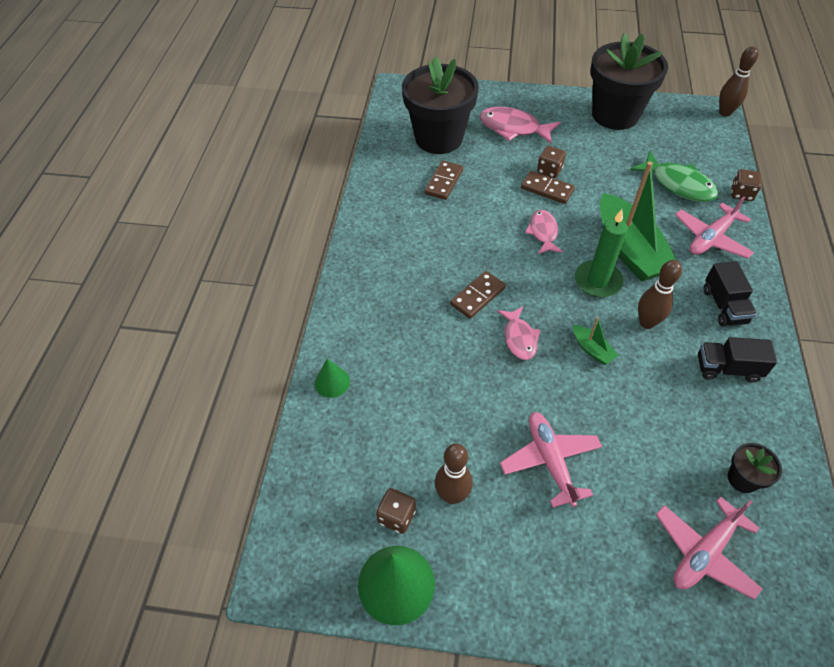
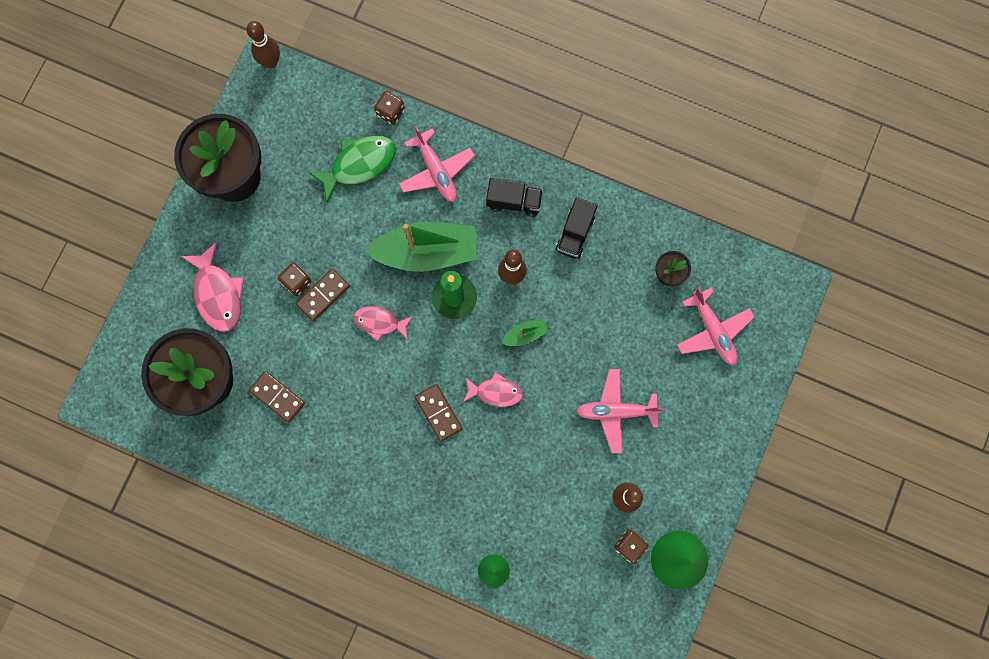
camera: 75 degrees left, 25 degrees up
(513, 128) = (218, 294): pink fish -> pink fish turned 60 degrees counterclockwise

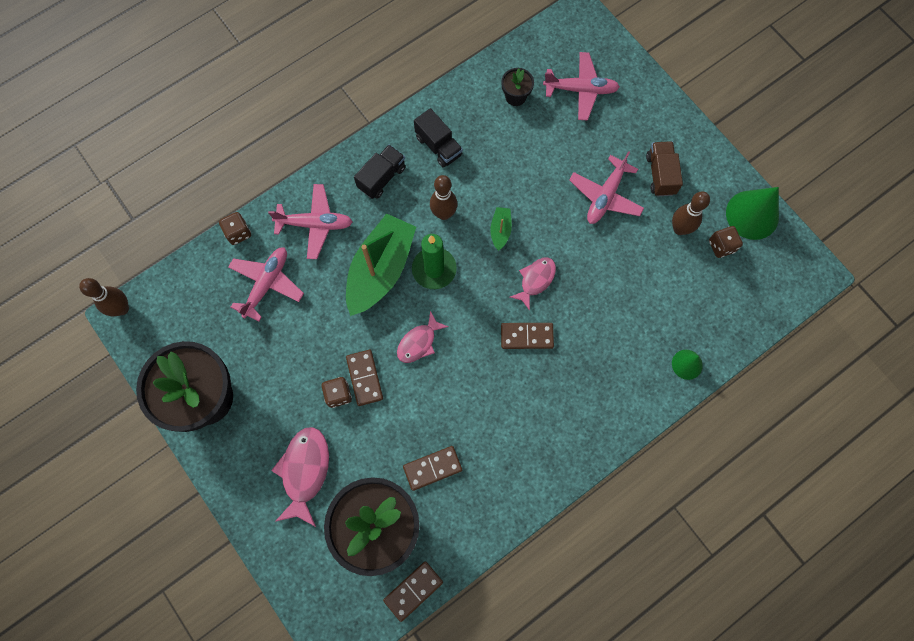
camera: 60 degrees left, 5 degrees down
(169, 438) = (413, 590): none -> brown domino
(218, 294) = (305, 471): pink fish -> pink fish turned 90 degrees counterclockwise
(359, 164) = (267, 284): green fish -> pink plane
(669, 451) = (660, 174): none -> brown truck

